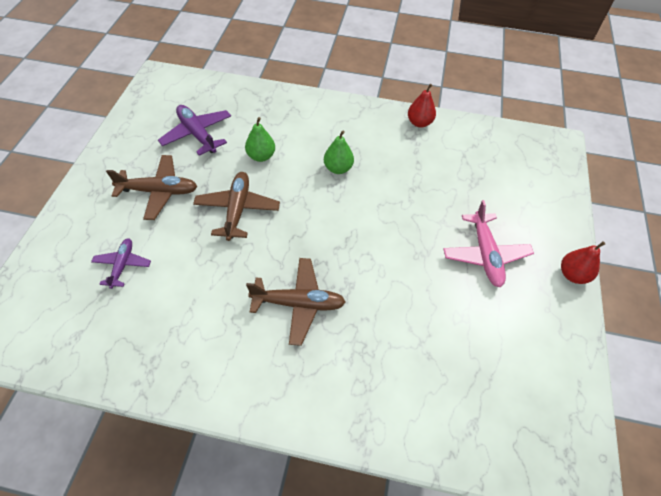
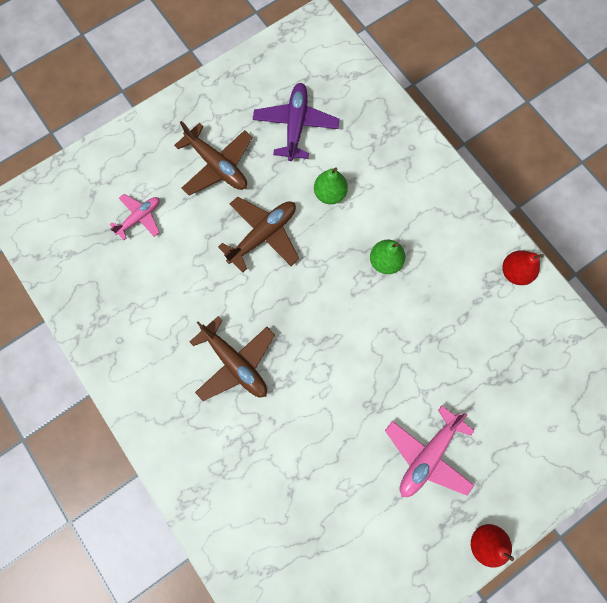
camera: 45 degrees right, 20 degrees up
(122, 265) = (139, 218): purple plane -> pink plane

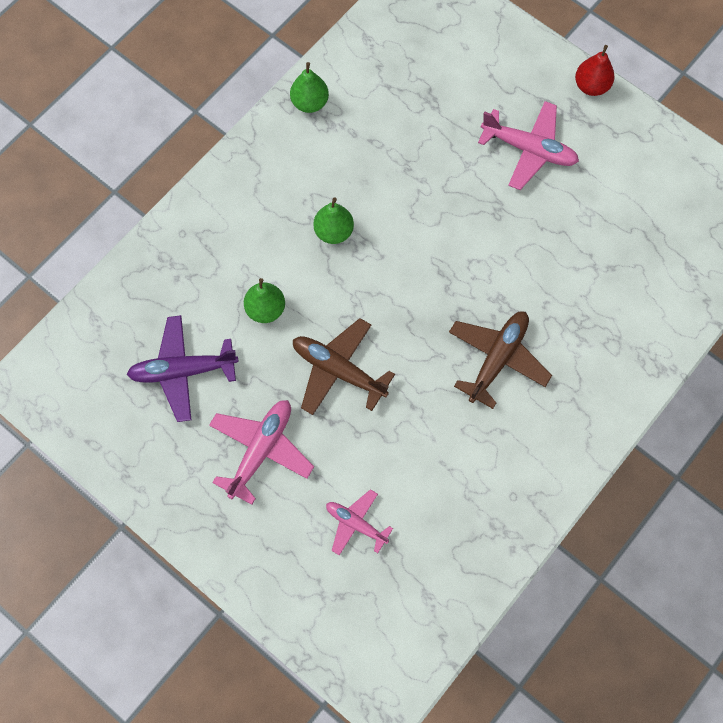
camera: 105 degrees left, 5 degrees down
(217, 165) = (261, 450): brown plane -> pink plane
(514, 272) = (310, 103): red pear -> green pear

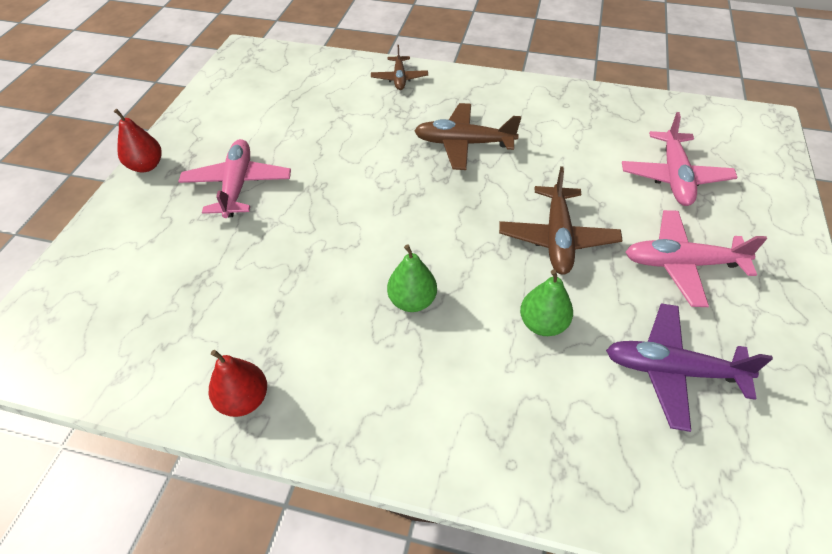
camera: 115 degrees left, 20 degrees down
(183, 371) = (672, 370): purple plane -> purple plane turned 135 degrees clockwise
(310, 103) = (244, 399): green pear -> red pear
(356, 524) = (674, 177): pink plane -> pink plane, size x1.59
(639, 349) = (399, 78): none -> brown plane

